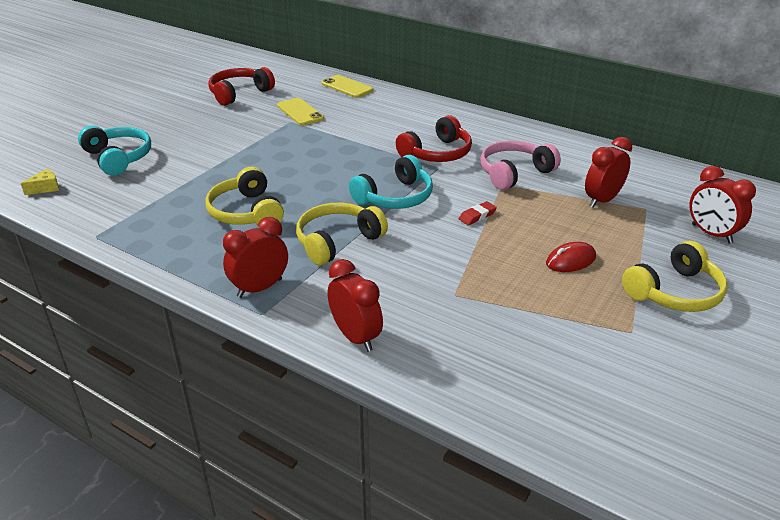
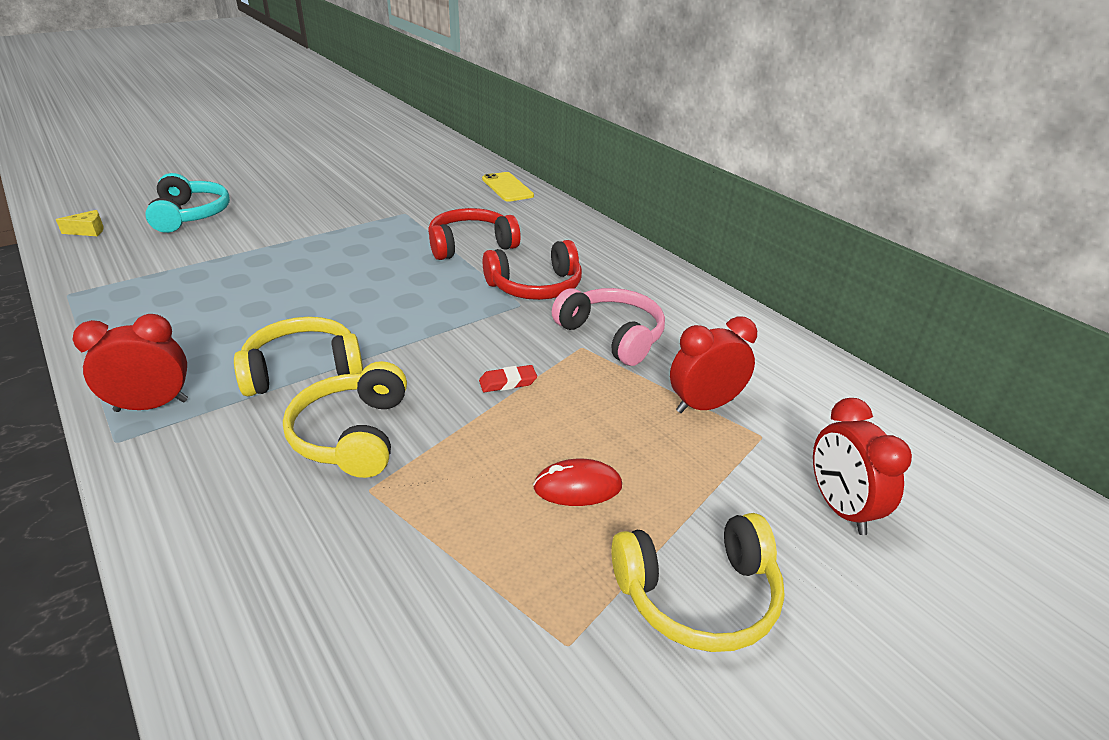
camera: 20 degrees right, 0 degrees up
(239, 93) = (384, 173): red headphones -> red headphones (471, 245)
(246, 212) = (244, 306): yellow headphones -> yellow headphones (352, 434)
(300, 112) = (426, 205): yellow phone -> none
(355, 337) = (181, 512): red clock -> none
(395, 197) = (429, 330): turquoise headphones -> none
(514, 173) = (612, 335): pink headphones -> pink headphones turned 60 degrees clockwise

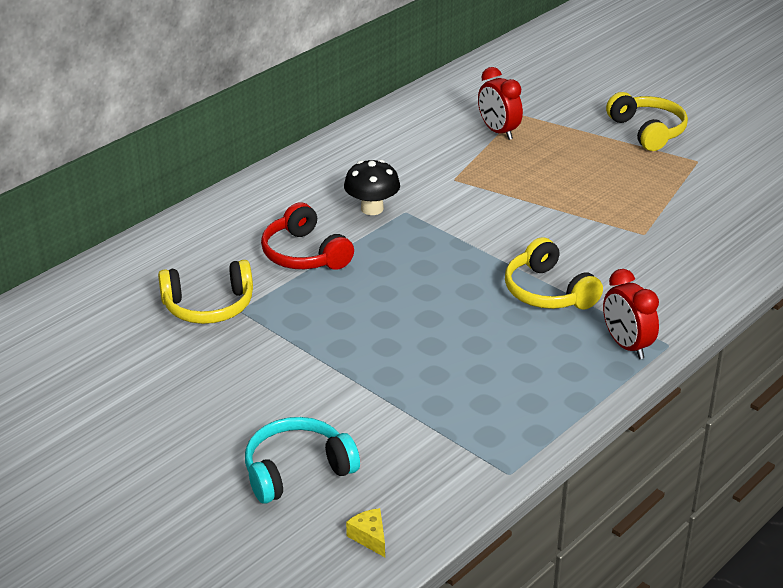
camera: 100 degrees left, 0 degrees up
(352, 434) = (602, 251): yellow headphones -> yellow headphones (209, 306)
(507, 187) = (144, 255): yellow phone -> none
(508, 382) = (513, 203): red eraser -> none
(535, 287) = (372, 209): red headphones -> black mushroom
(577, 487) = (597, 167): red mouse -> none
(612, 335) = (432, 168): pink headphones -> none
(840, 508) = (565, 94): red clock -> none

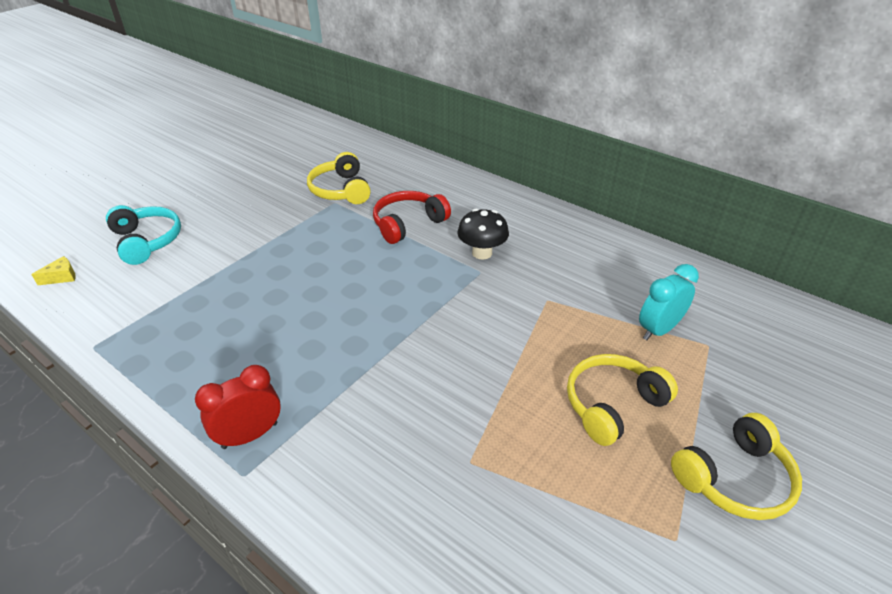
camera: 85 degrees right, 5 degrees up
(498, 131) = (658, 330): red clock -> turquoise clock
(548, 292) = (351, 371): yellow headphones -> yellow headphones (612, 405)

